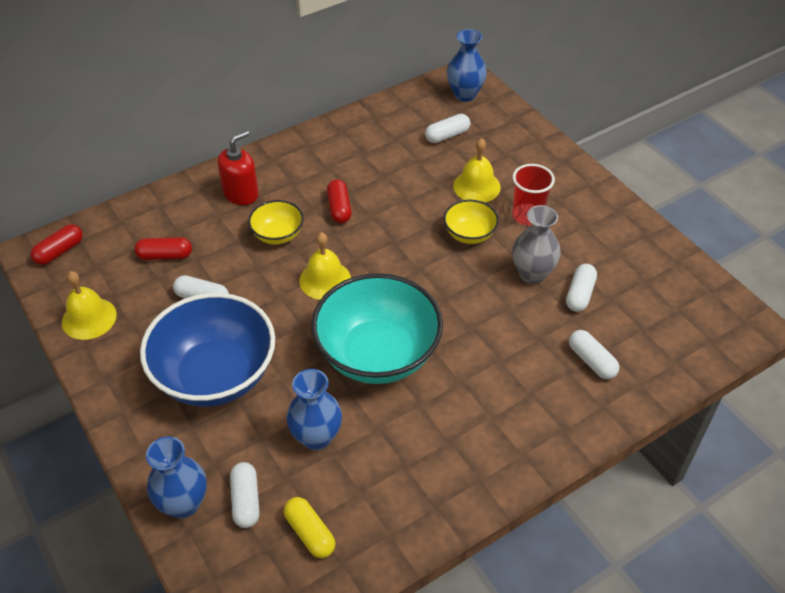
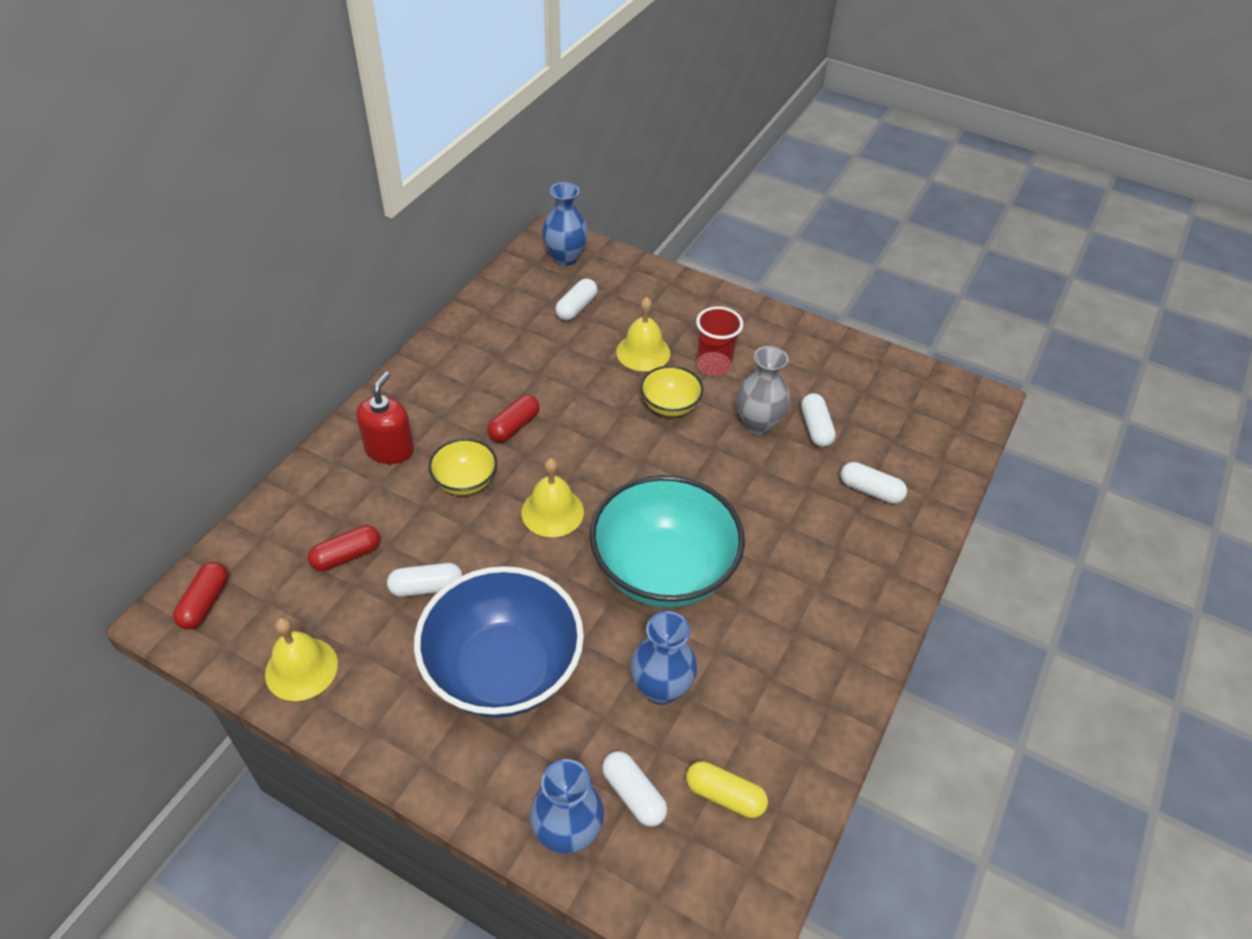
camera: 30 degrees left, 0 degrees up
(339, 208) = (514, 426): red capsule -> red capsule turned 75 degrees clockwise

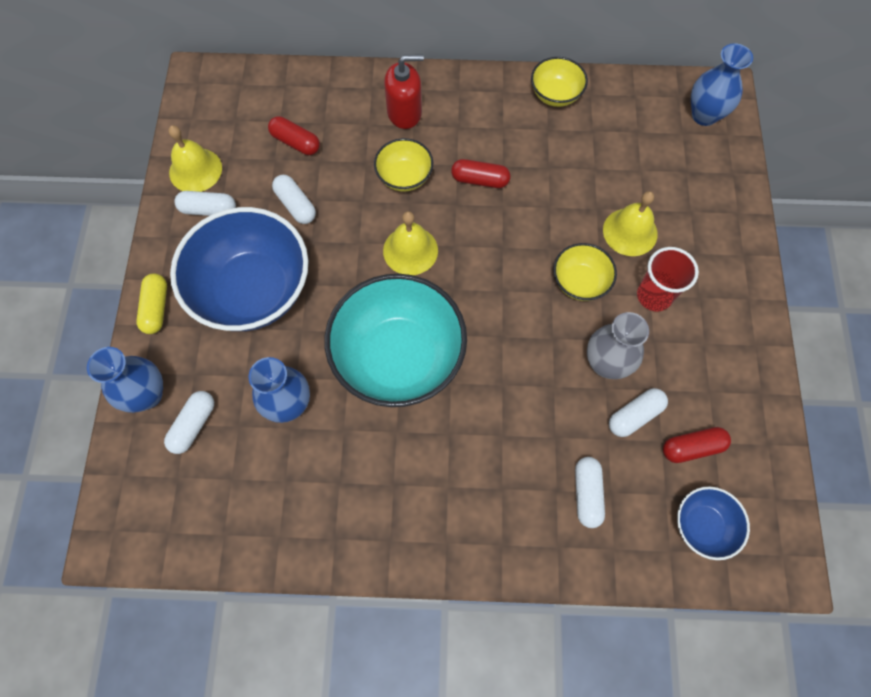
camera: 65 degrees right, 20 degrees up
(205, 603) = (217, 88): red capsule -> red capsule (692, 447)
(466, 335) = (555, 95): none -> yellow bowl
(576, 307) = (647, 155): white capsule -> white capsule (208, 210)
(724, 795) = (220, 489): yellow capsule -> yellow capsule (156, 308)
(930, 431) = (703, 525): none -> blue bowl

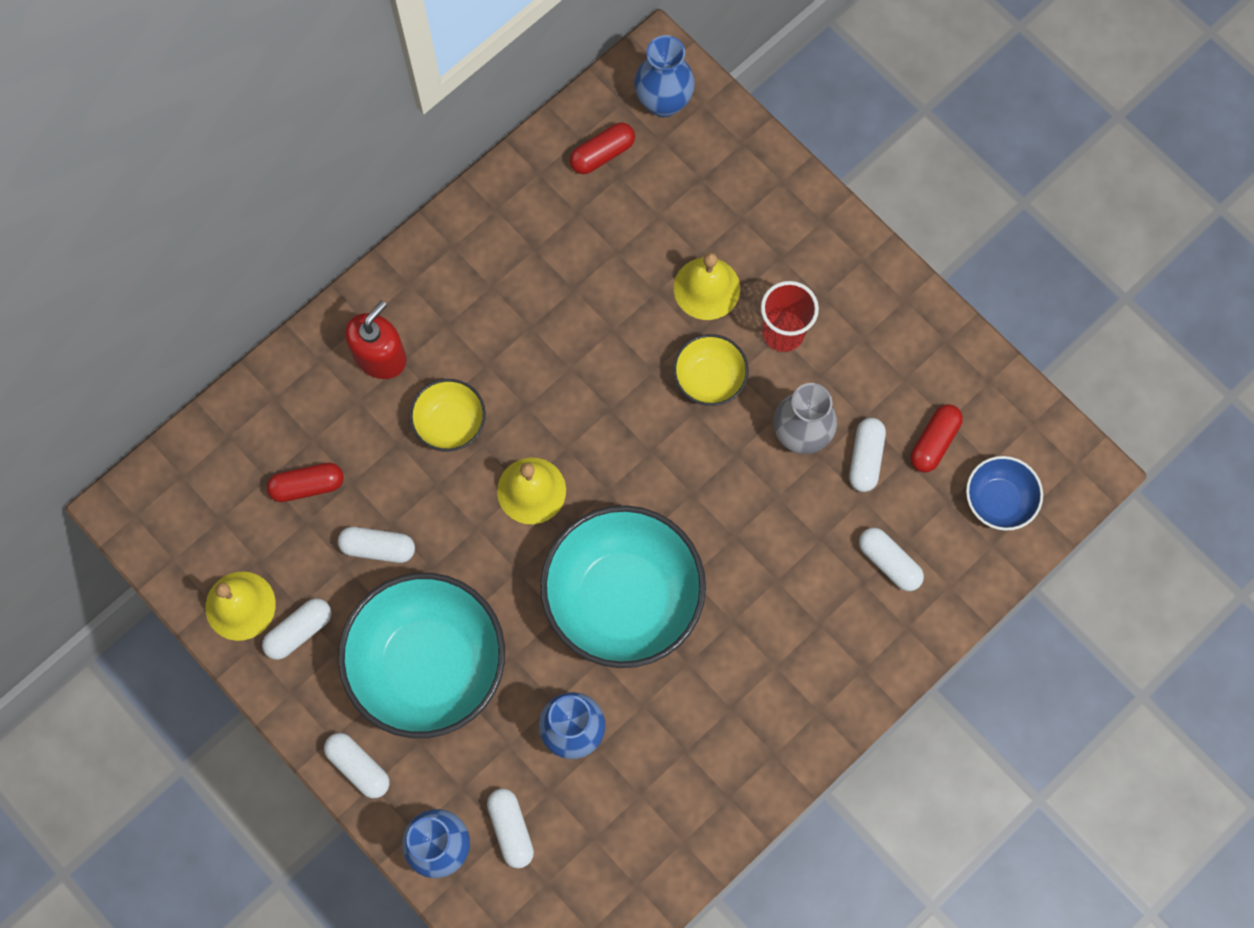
camera: 45 degrees left, 5 degrees up
(156, 308) = (359, 766): yellow capsule -> white capsule
(253, 290) = (428, 664): blue bowl -> turquoise bowl
(480, 180) = (524, 361): red capsule -> red capsule (602, 154)
(555, 95) = (506, 204): yellow bowl -> none

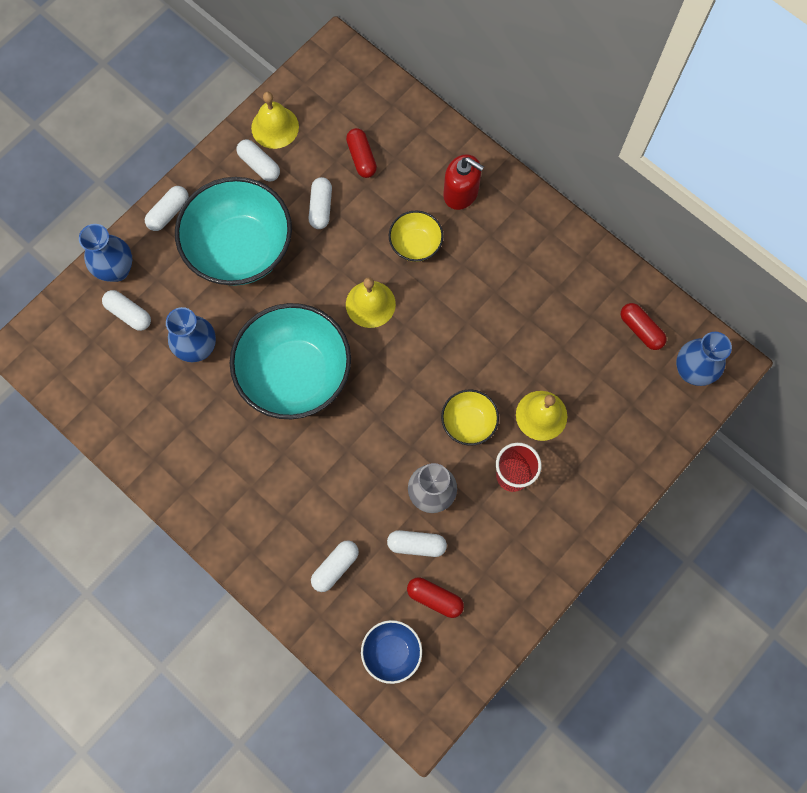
camera: 85 degrees right, 0 degrees up
(511, 829) = (129, 314): white capsule -> white capsule turned 60 degrees clockwise

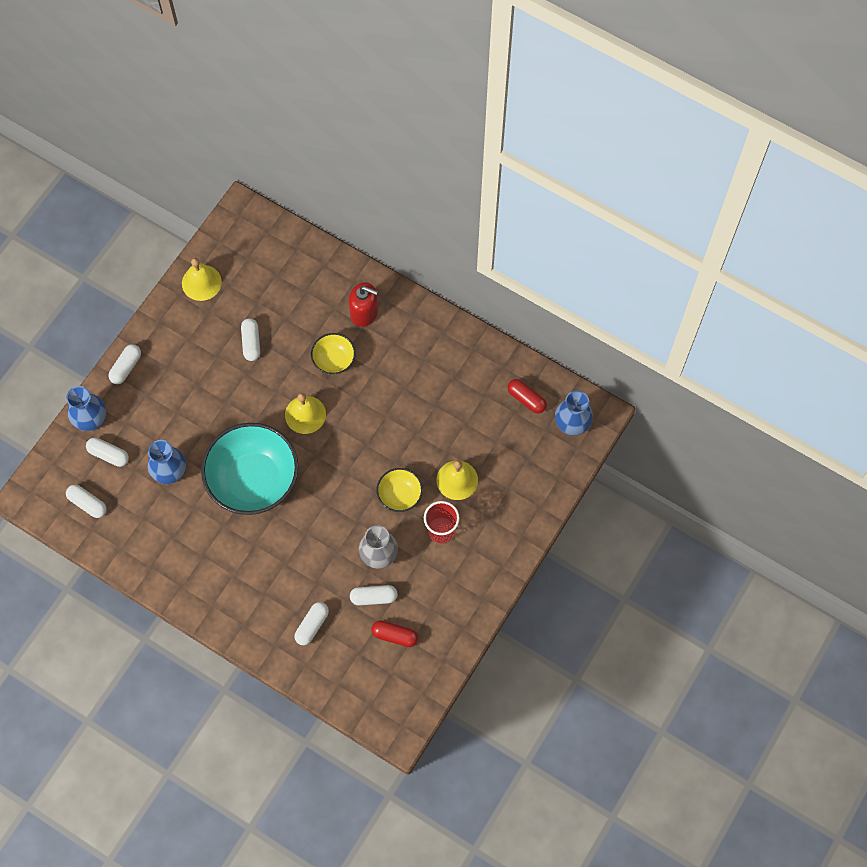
camera: 10 degrees left, 5 degrees down
(240, 249) = (191, 387): turquoise bowl -> none
(259, 165) = (194, 316): white capsule -> white capsule (87, 504)
(361, 158) = (278, 296): red capsule -> none
(391, 652) = (367, 682): blue bowl -> none

